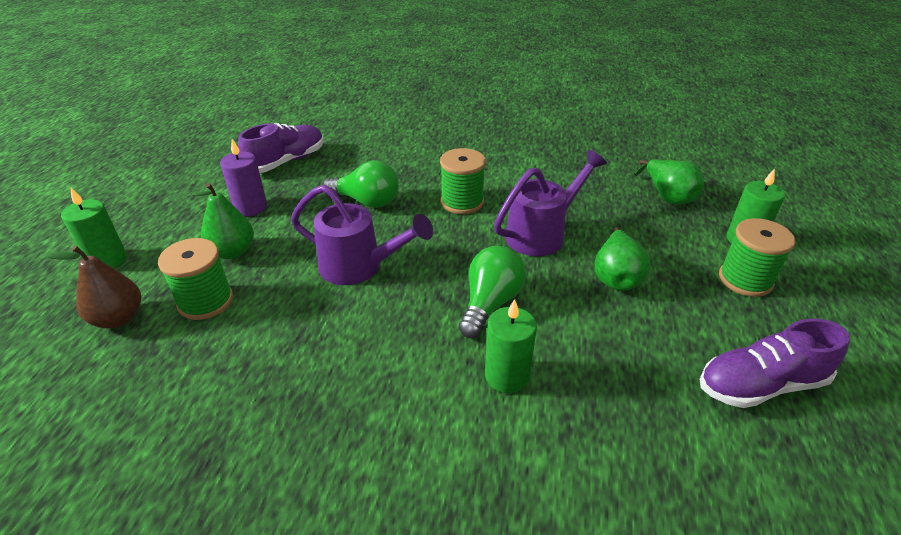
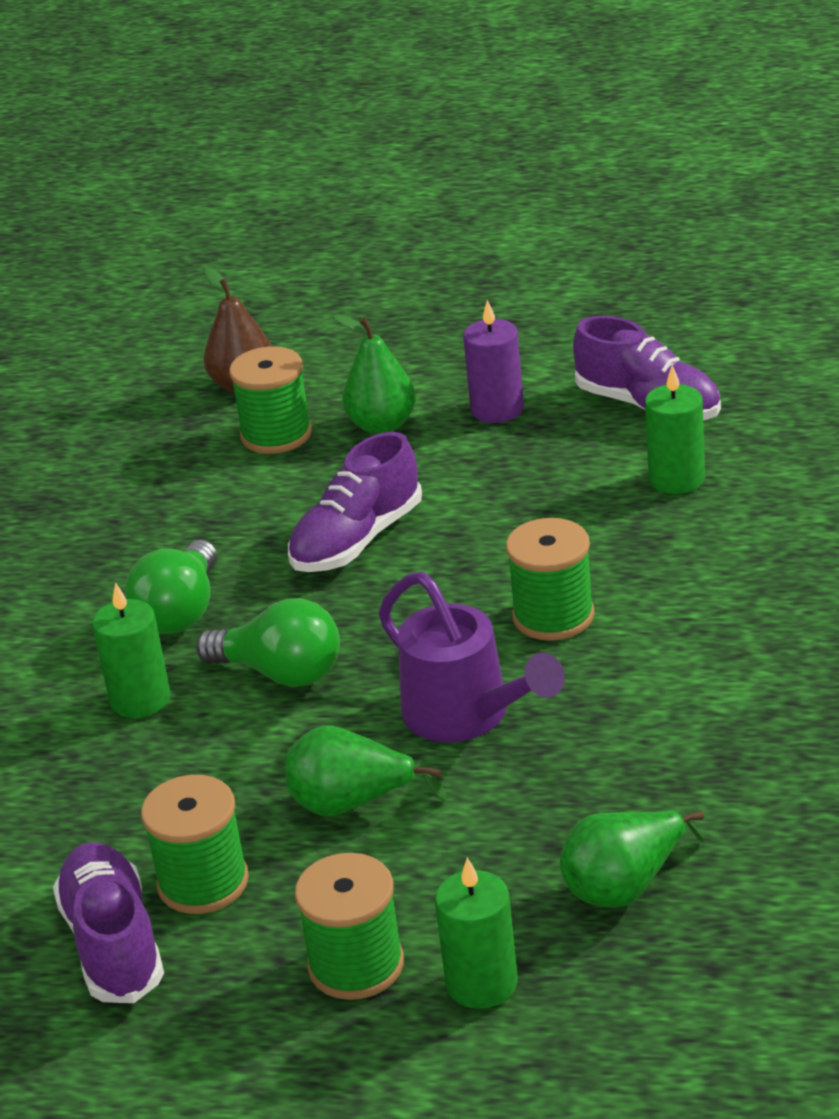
camera: 90 degrees right, 5 degrees down
(107, 260) = (355, 337): green candle -> green candle (676, 479)
(359, 267) = (357, 540): purple watering can -> purple shoe
(367, 201) = (535, 514): green light bulb -> green light bulb (180, 612)
(693, 341) = (203, 882): none -> green spool

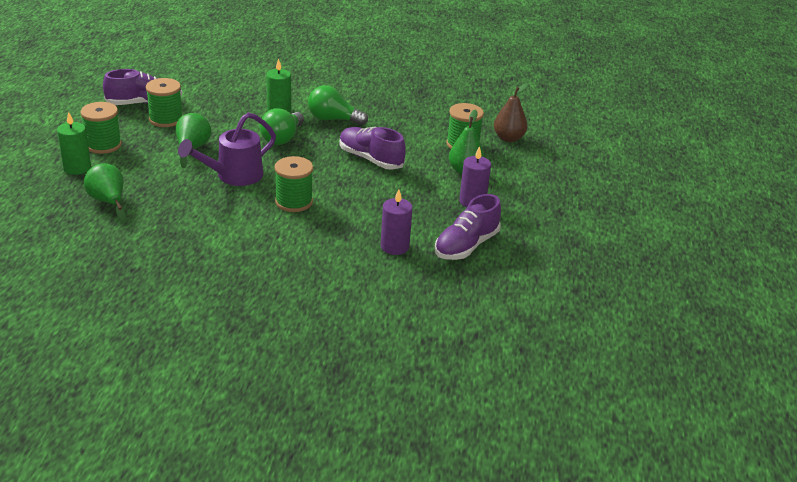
camera: 85 degrees right, 0 degrees up
(676, 479) = (394, 246): green candle -> purple candle

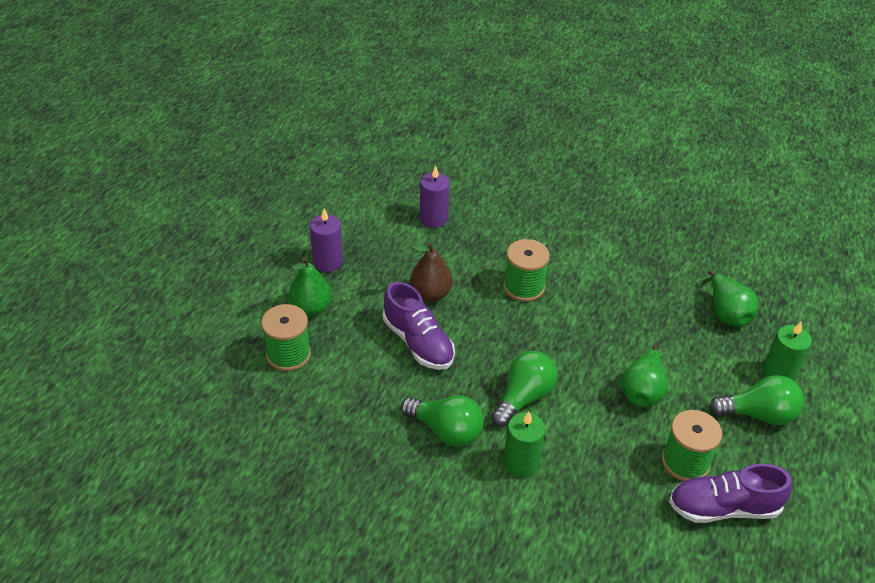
camera: 165 degrees left, 10 degrees up
(103, 145) = (758, 414): green spool -> green light bulb
(233, 176) = (589, 335): purple watering can -> none
(466, 246) = (363, 210): purple shoe -> none
(508, 138) = (220, 358): brown pear -> brown pear (430, 294)

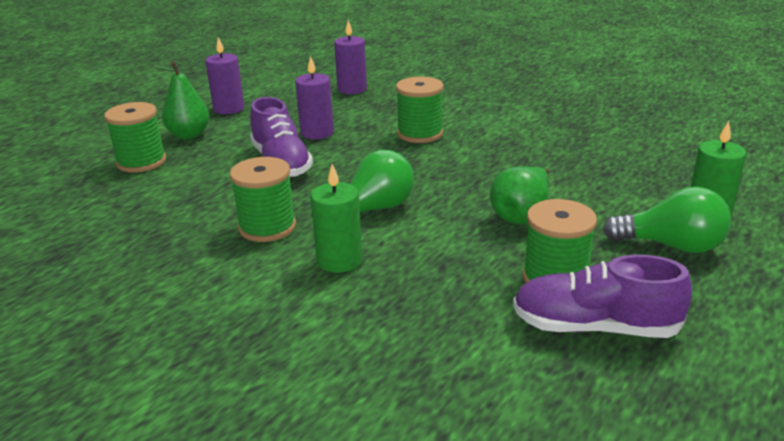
camera: 15 degrees right, 15 degrees down
(430, 294) = (317, 133): brown pear -> purple candle
(446, 430) = (267, 227): green light bulb -> green spool
(726, 313) = (651, 164): green pear -> none

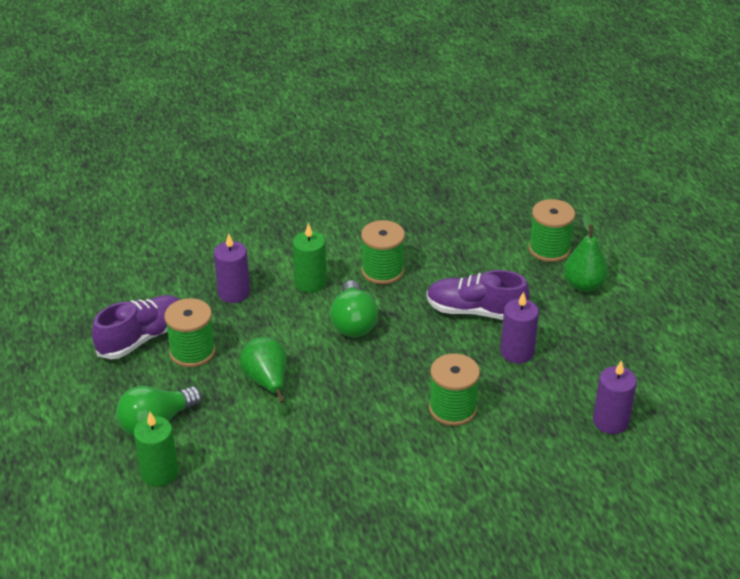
camera: 125 degrees right, 10 degrees up
(229, 108) = (629, 324): purple candle -> purple candle (234, 293)

